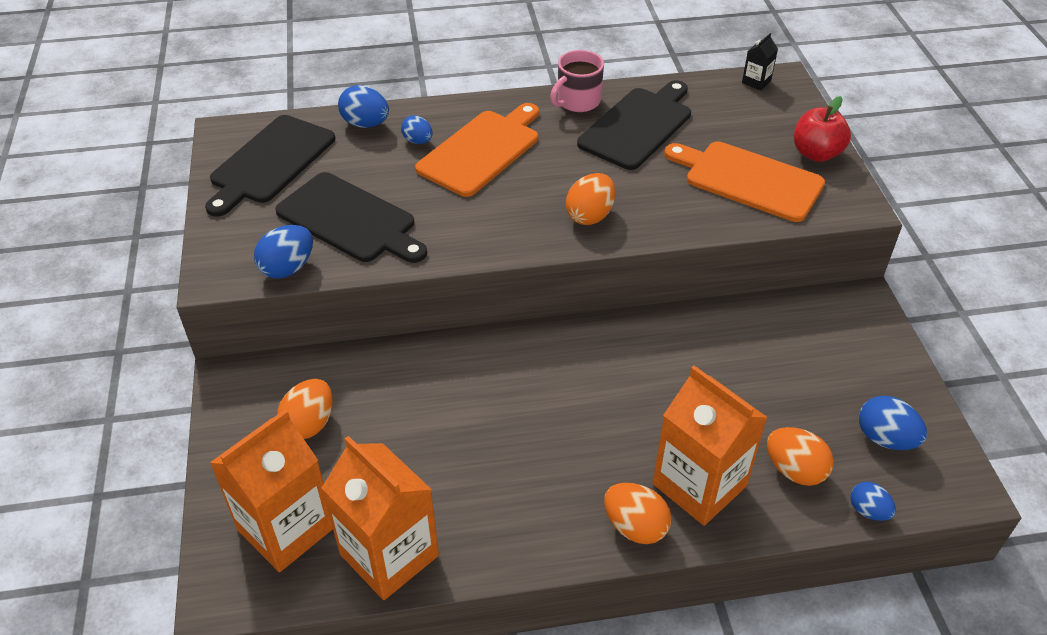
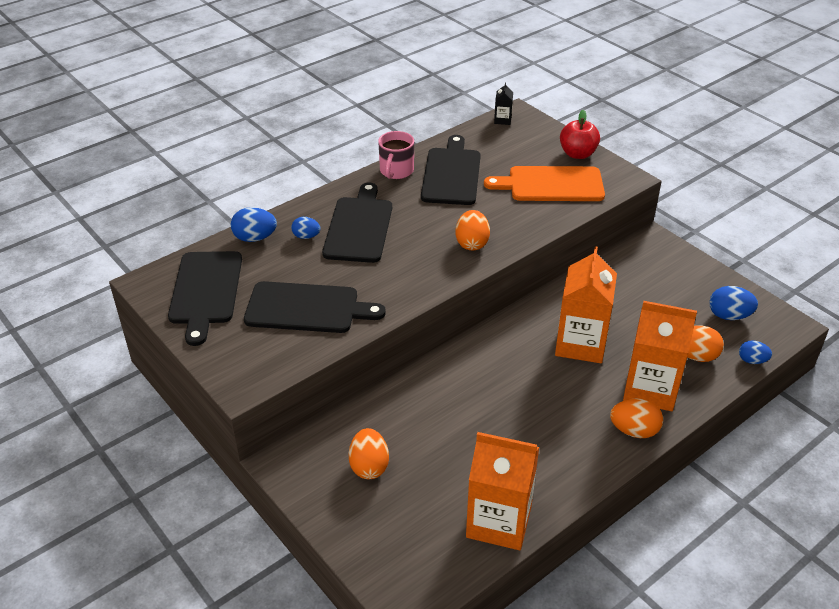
camera: 30 degrees left, 5 degrees down
(286, 528) = (414, 540): orange carton -> orange carton (580, 344)
(288, 268) = (292, 358): blue egg -> none
(482, 150) = (359, 227): orange cutting board -> black cutting board

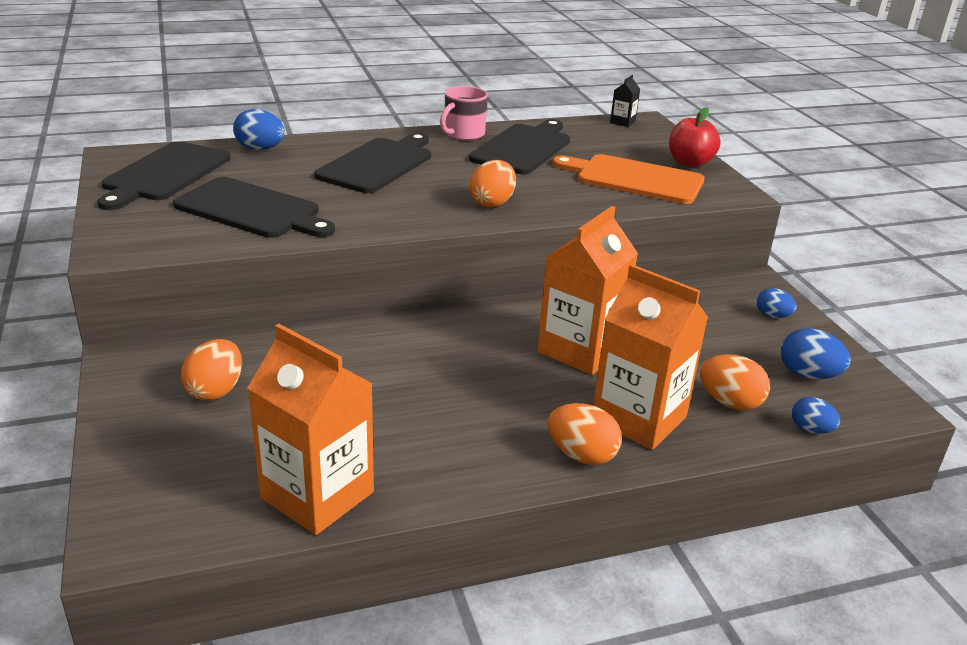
camera: 20 degrees right, 10 degrees down
(306, 236) = (314, 159): blue egg -> blue egg (772, 316)

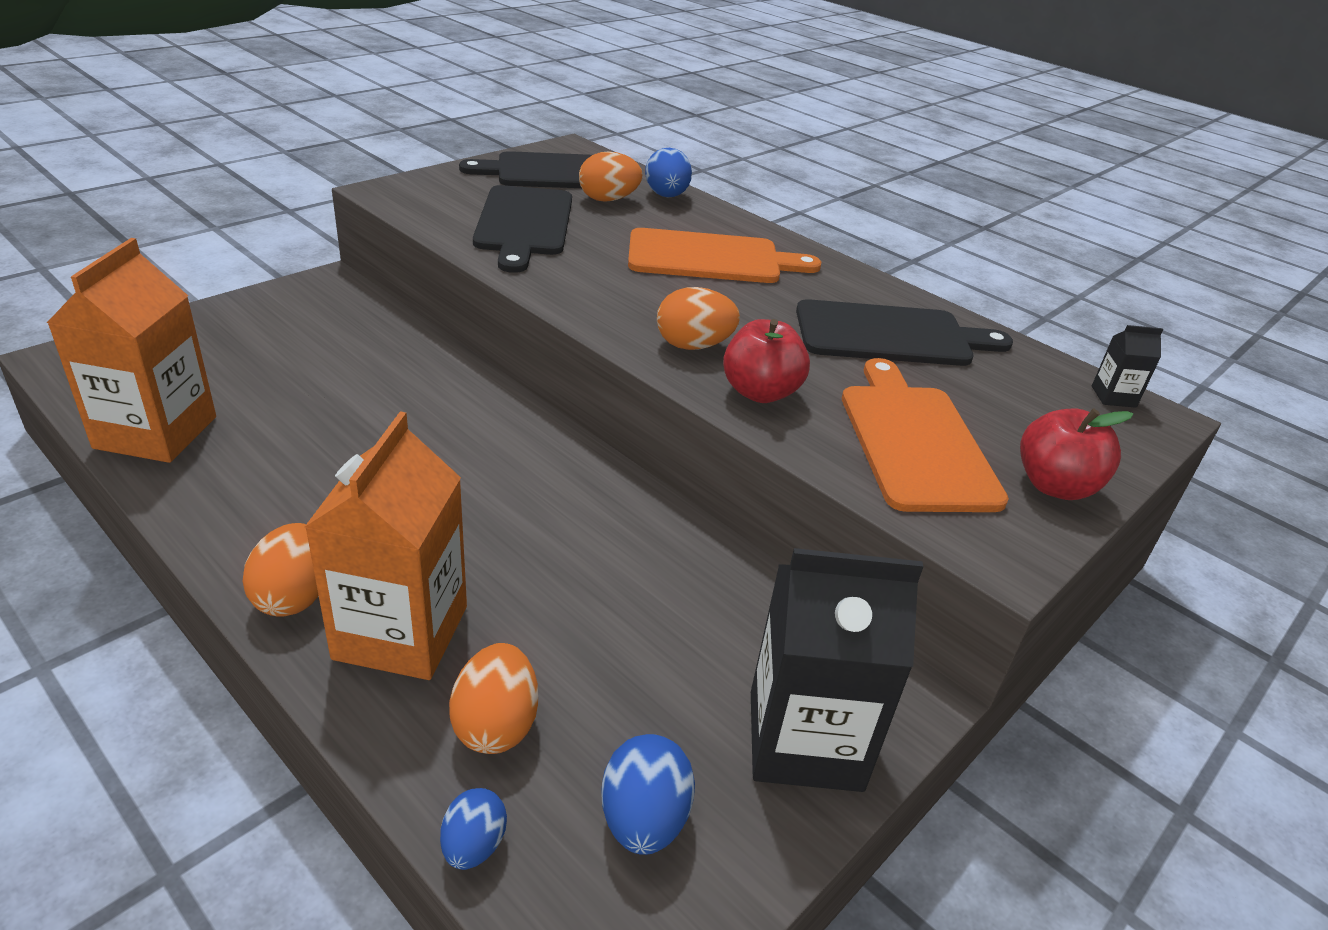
camera: 60 degrees right, 5 degrees up
(215, 391) = (302, 335): orange egg -> orange egg (608, 199)
(378, 164) = (711, 258): black cutting board -> orange cutting board
(463, 134) = (870, 288): pink mug -> none
(560, 201) = (760, 392): none -> red apple
(580, 350) = (536, 544): orange carton -> none
(772, 316) = (805, 740): blue egg -> black carton

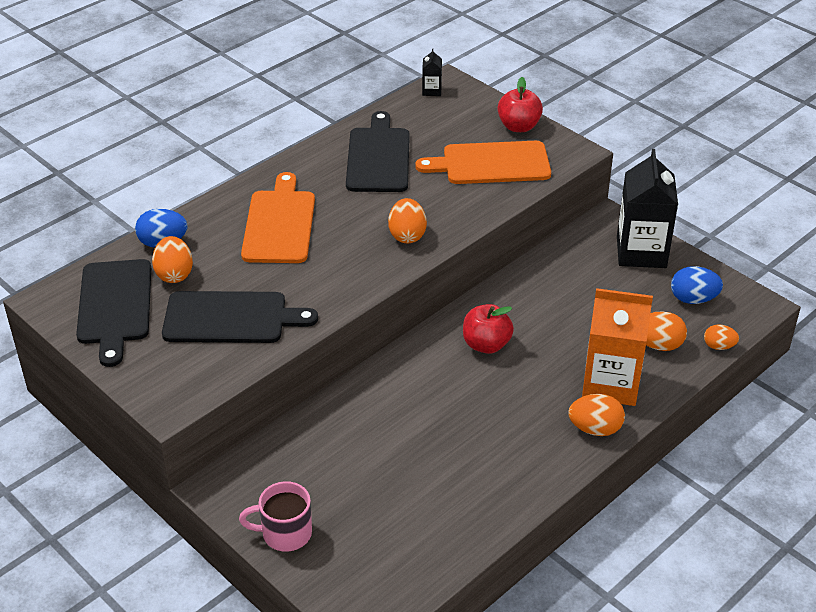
camera: 85 degrees left, 5 degrees up
(156, 432) = (456, 532): orange carton -> none
(236, 316) = (285, 533): none -> pink mug
(473, 845) = (719, 346): blue egg -> orange egg
(760, 392) = (455, 212): red apple -> red apple (486, 345)

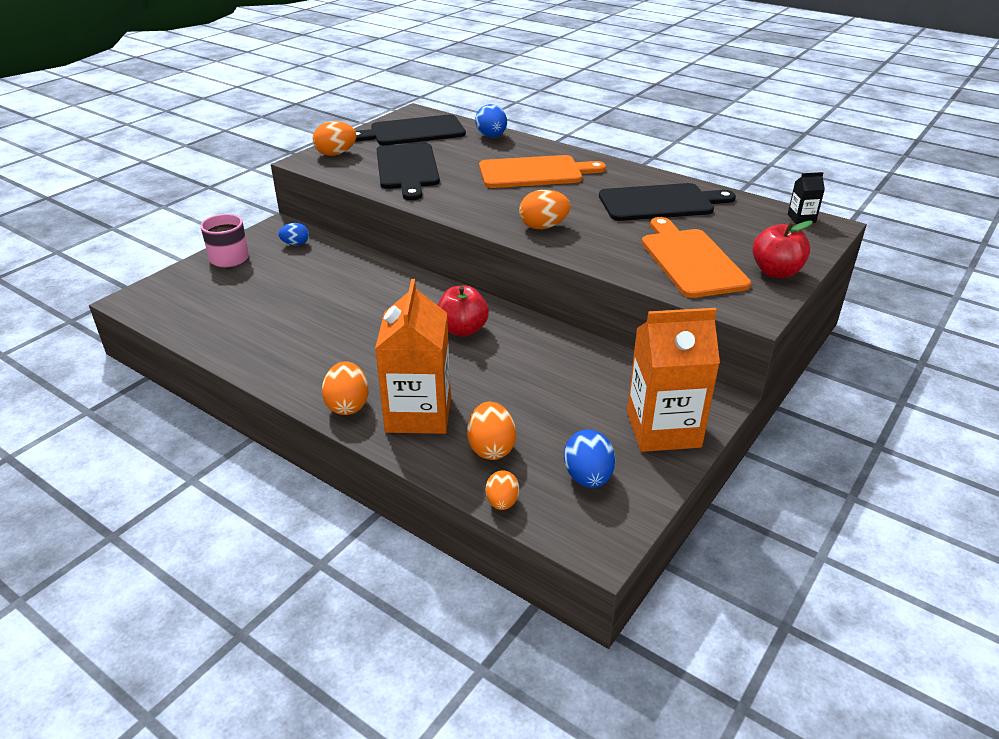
camera: 80 degrees right, 5 degrees down
(174, 274) = (455, 145): orange egg -> orange egg (336, 154)
(269, 470) = (295, 244): none -> blue egg
(641, 252) = (663, 429): black carton -> orange carton

